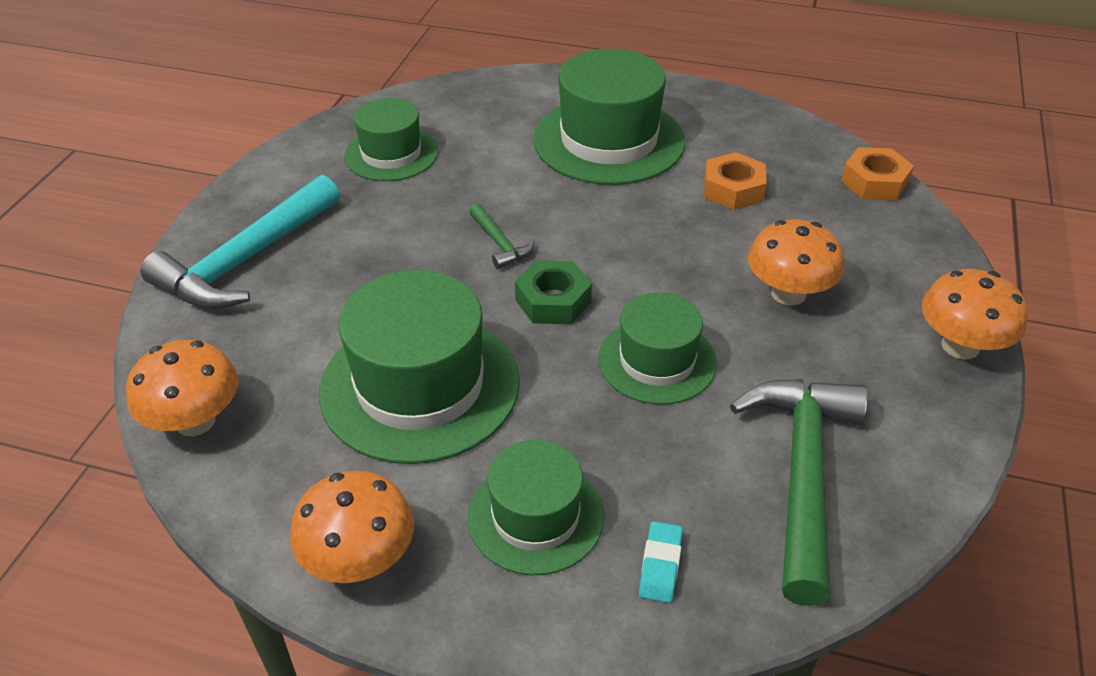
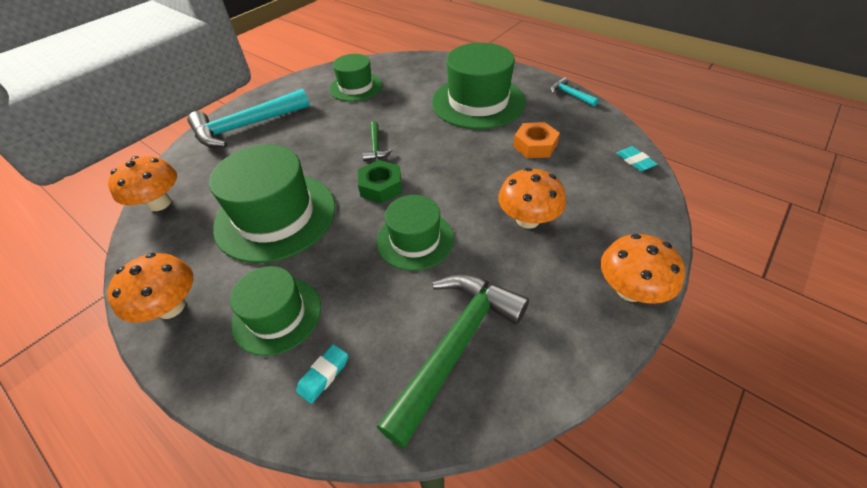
camera: 25 degrees right, 5 degrees up
(735, 103) = (570, 95): none -> turquoise hammer
(874, 182) = (635, 161): orange nut -> turquoise eraser

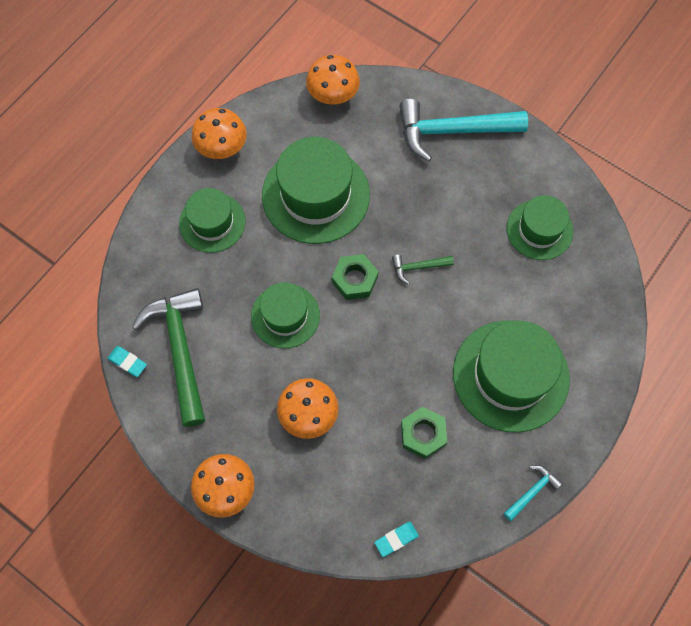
camera: 85 degrees right, 20 degrees up
(246, 126) = (452, 131): turquoise hammer -> turquoise hammer turned 60 degrees counterclockwise
(323, 375) = (163, 264): turquoise eraser -> turquoise eraser (127, 362)
(456, 346) = (180, 350): green hammer -> green hammer turned 135 degrees counterclockwise
(535, 145) = (423, 434): orange nut -> green nut

